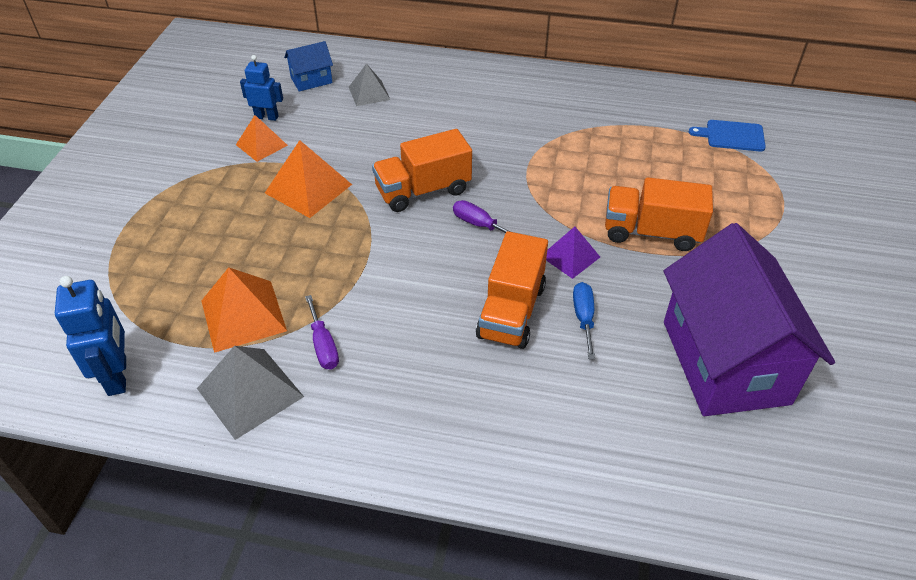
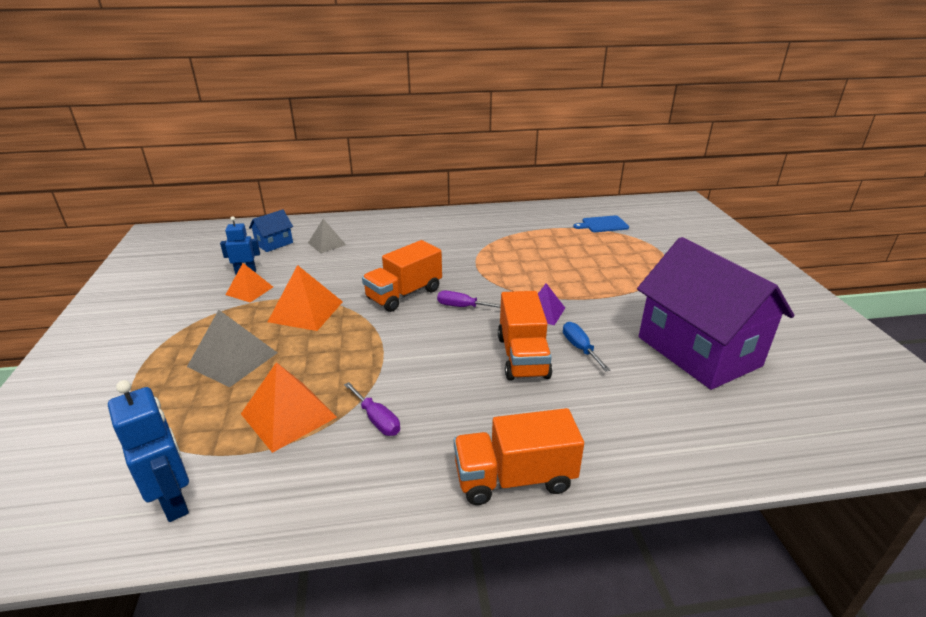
camera: 20 degrees left, 15 degrees down
(250, 392) = (324, 476): grey pyramid -> grey pyramid (232, 359)
(651, 232) = (590, 286): orange truck -> orange truck (514, 478)

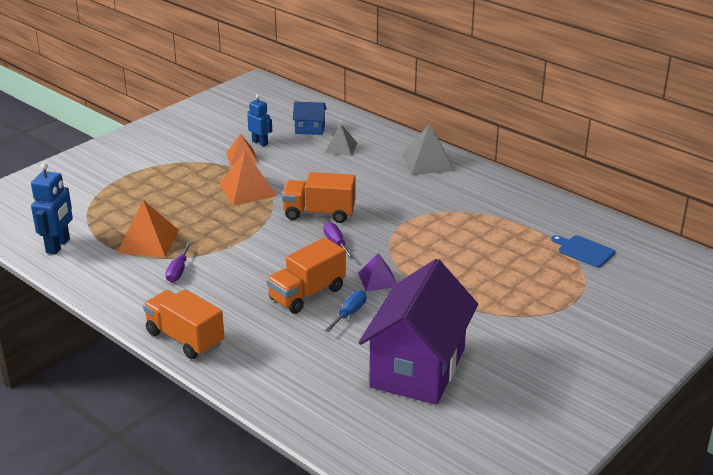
camera: 50 degrees right, 0 degrees up
(232, 359) = (170, 196): grey pyramid -> grey pyramid (428, 162)

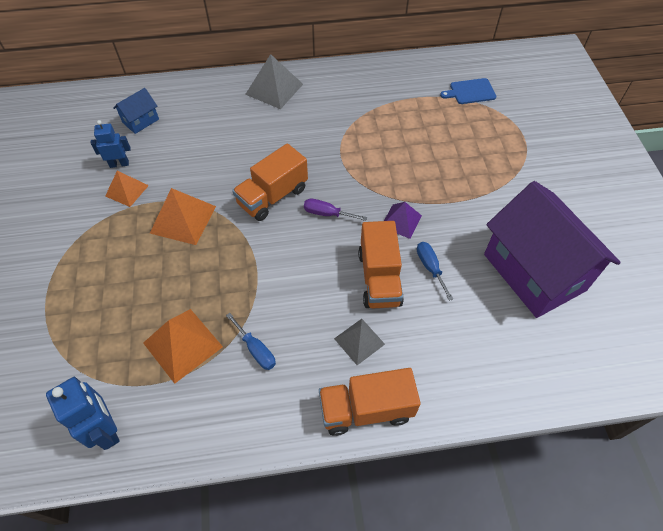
camera: 50 degrees left, 25 degrees up
(178, 271) = (256, 350): purple screwdriver -> blue screwdriver
(341, 148) = (193, 121): grey pyramid -> grey pyramid (359, 341)

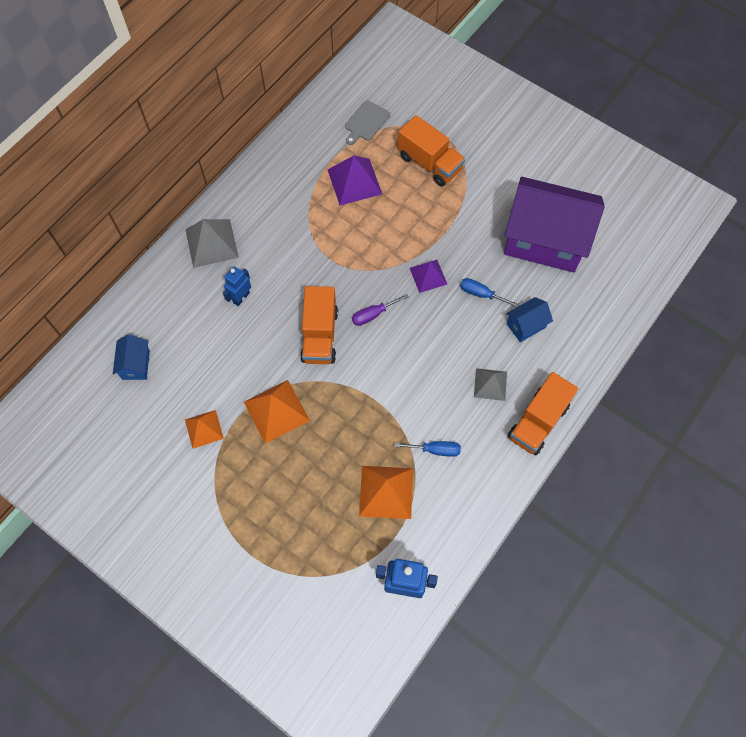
camera: 45 degrees left, 10 degrees up
(119, 164) = (168, 414): blue robot -> blue robot (241, 297)
(379, 278) = (458, 331): orange truck -> orange truck (429, 163)
(417, 121) = (354, 181): none -> purple pyramid
(443, 323) = (526, 325): none -> blue house
(470, 92) = (366, 122): blue cutting board -> grey cutting board

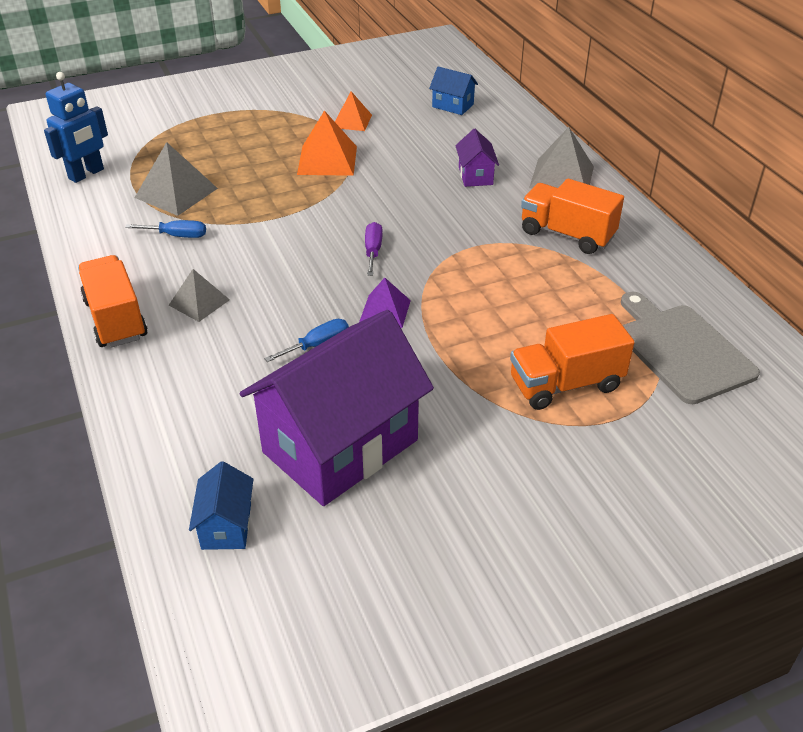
camera: 120 degrees right, 25 degrees down
(241, 297) = (475, 176): blue robot -> purple house
(320, 335) = (383, 208): orange truck -> orange truck (567, 234)
(354, 181) = (579, 303): purple pyramid -> none
(366, 122) = (681, 350): grey cutting board -> grey cutting board, size x1.77
(386, 492) = (176, 192): orange pyramid -> grey pyramid
(435, 450) = (177, 236): blue screwdriver -> blue screwdriver turned 120 degrees counterclockwise
(526, 325) = (236, 365): blue house -> blue house (226, 526)

